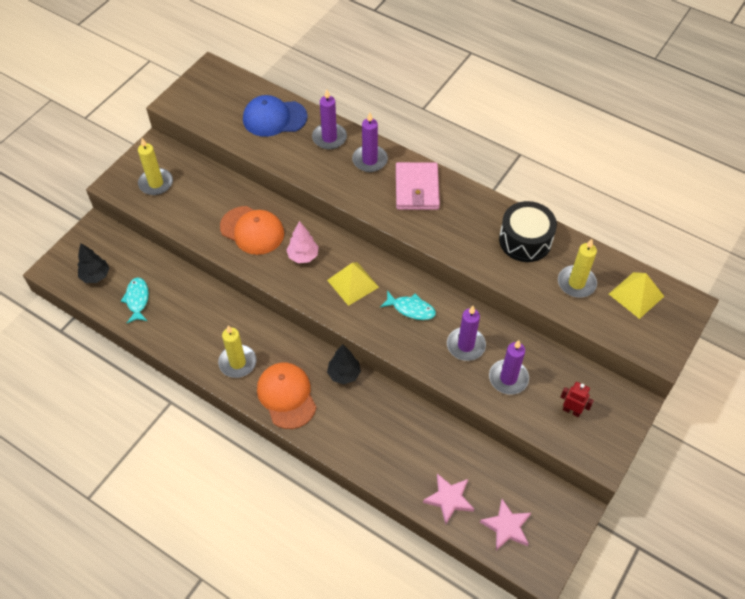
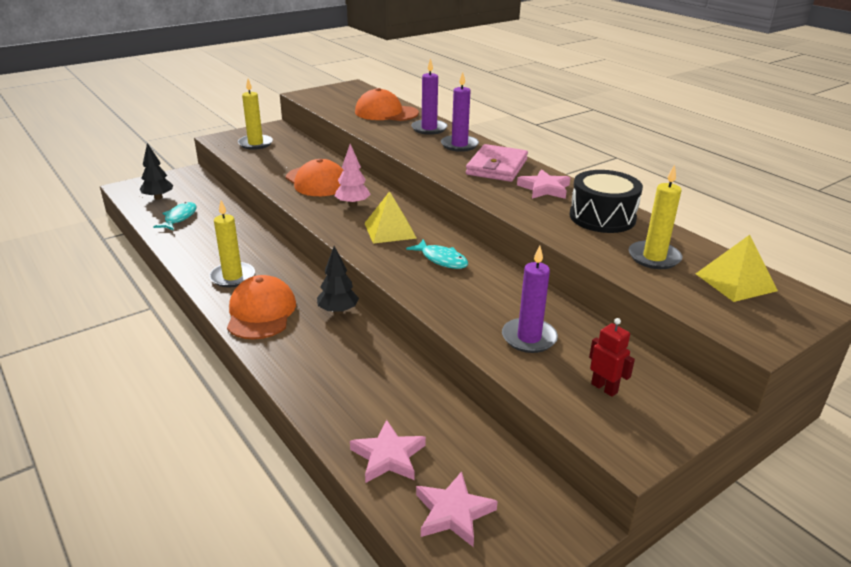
camera: 20 degrees right, 25 degrees down
(274, 118) = (386, 113): blue cap -> orange cap
(466, 345) = (489, 299): purple candle -> none
(468, 212) = (544, 189): none -> pink star

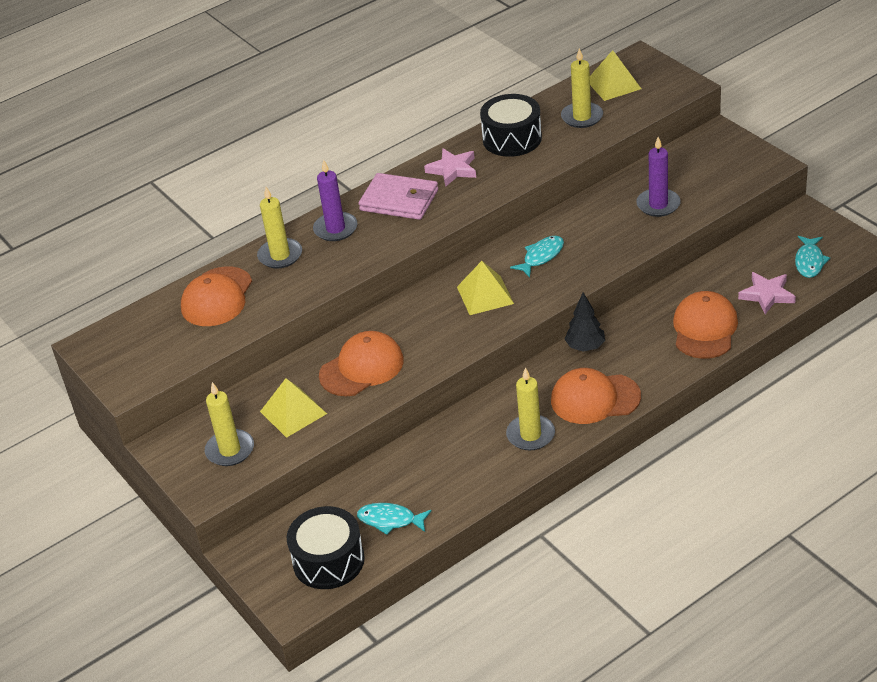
camera: 85 degrees left, 10 degrees up
(158, 198) = (328, 560): black tree -> black drum
(281, 160) = (293, 412): none -> yellow pyramid
(339, 394) = (704, 329): none -> orange cap
(352, 204) = (425, 329): pink tree -> none
(429, 129) = (280, 255): purple candle -> yellow candle
(453, 512) = (809, 262): pink star -> turquoise fish
(604, 388) = (711, 172): red robot -> none

